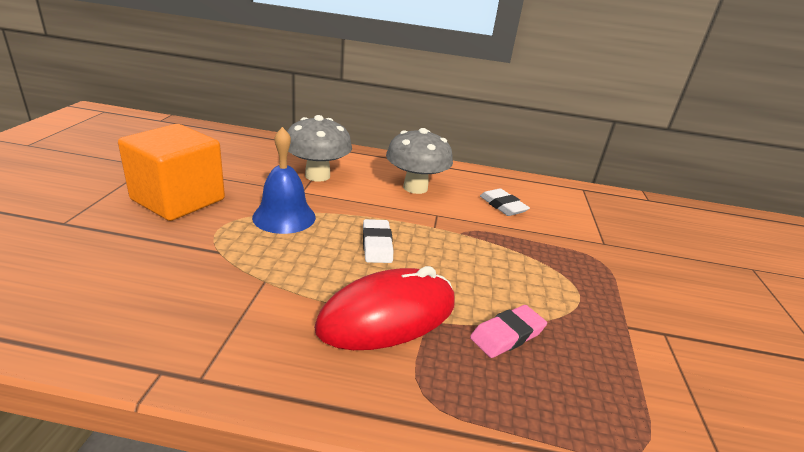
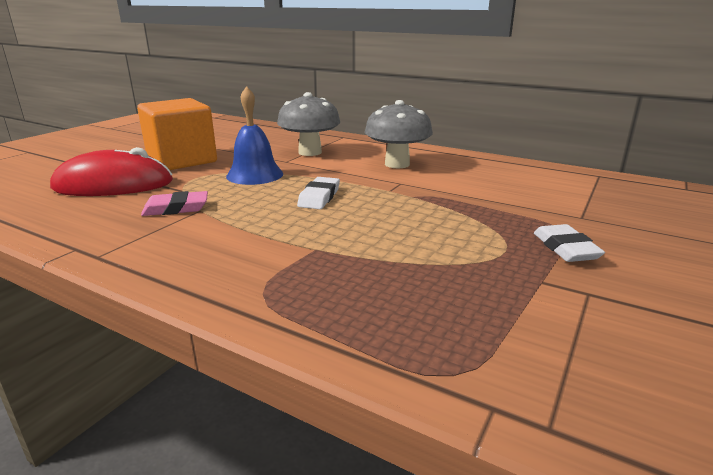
camera: 25 degrees right, 5 degrees down
(388, 316) = (282, 241): red mouse -> red mouse (113, 185)
(503, 206) = (481, 181): white eraser -> white eraser (565, 248)
(507, 335) = (388, 268): pink eraser -> pink eraser (176, 208)

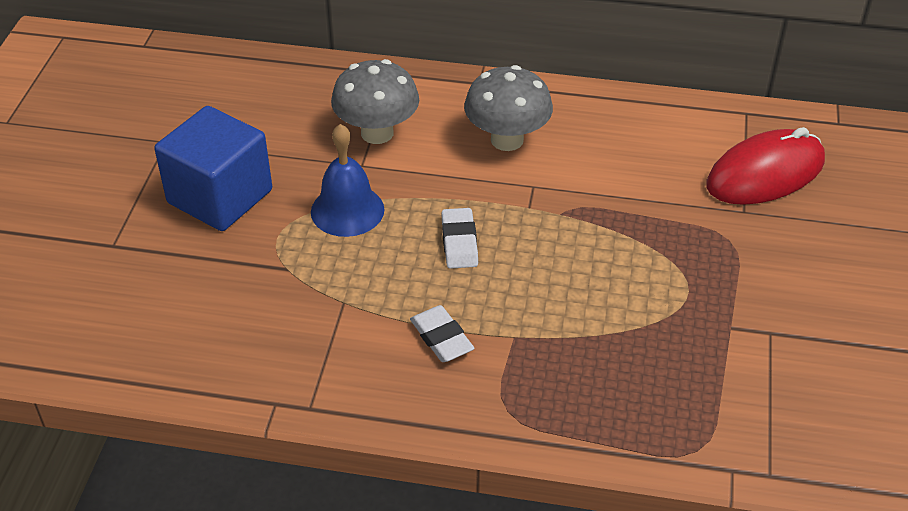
camera: 20 degrees left, 20 degrees up
(113, 185) = (189, 279): red mouse -> red mouse (765, 174)
(176, 208) = (314, 307): pink eraser -> none
(182, 160) = (220, 197): orange cube -> blue cube
(565, 248) = (740, 272): white eraser -> white eraser (441, 338)

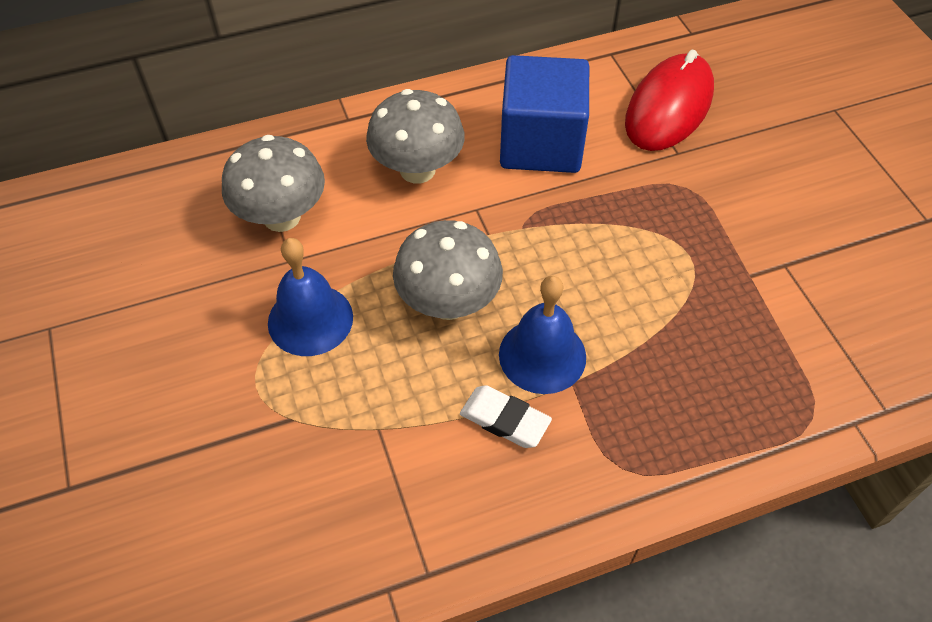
camera: 30 degrees left, 10 degrees up
(220, 197) = (158, 367): blue cube -> blue cube (541, 143)
(459, 242) = (448, 303): white eraser -> grey mushroom
(505, 308) = (542, 355): none -> blue bell

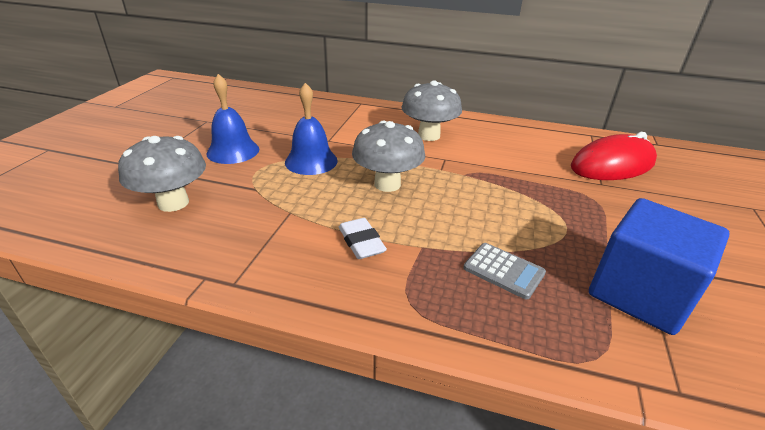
camera: 35 degrees right, 20 degrees down
(282, 217) = (343, 126): grey mushroom -> grey mushroom (173, 203)
(541, 143) = (510, 150): blue cube -> blue cube (640, 293)
(542, 355) = (417, 227): blue bell -> blue bell (233, 151)
(673, 363) = (503, 271): none -> grey calculator

